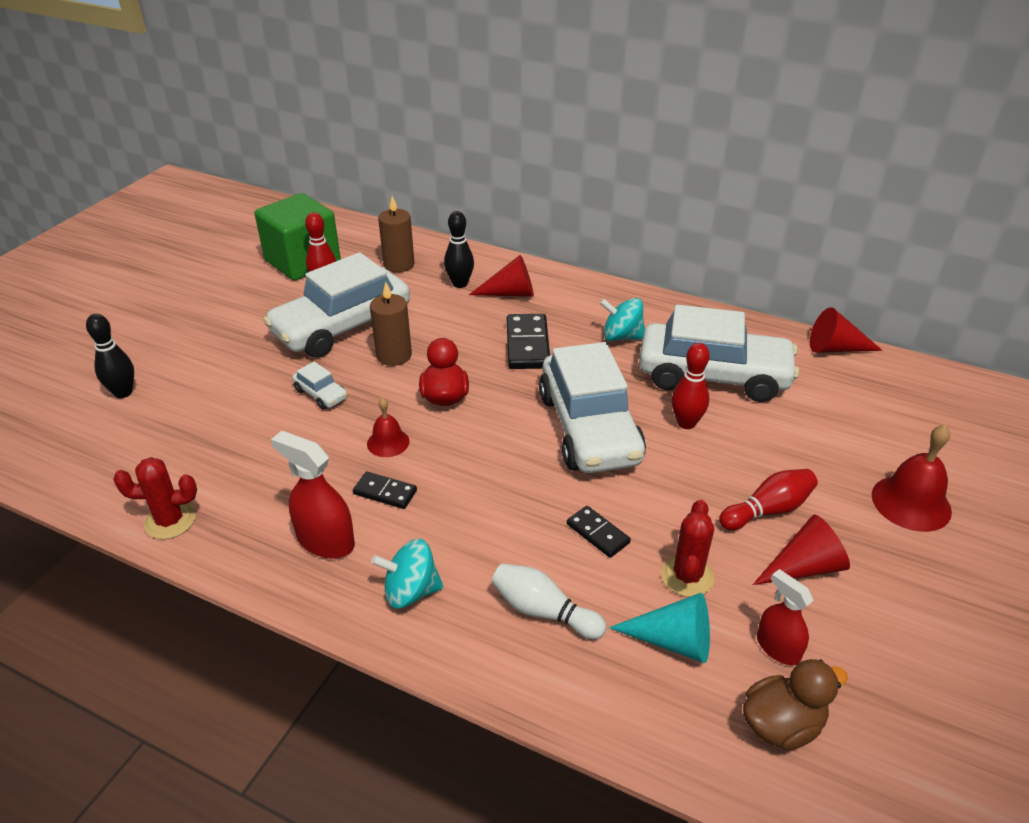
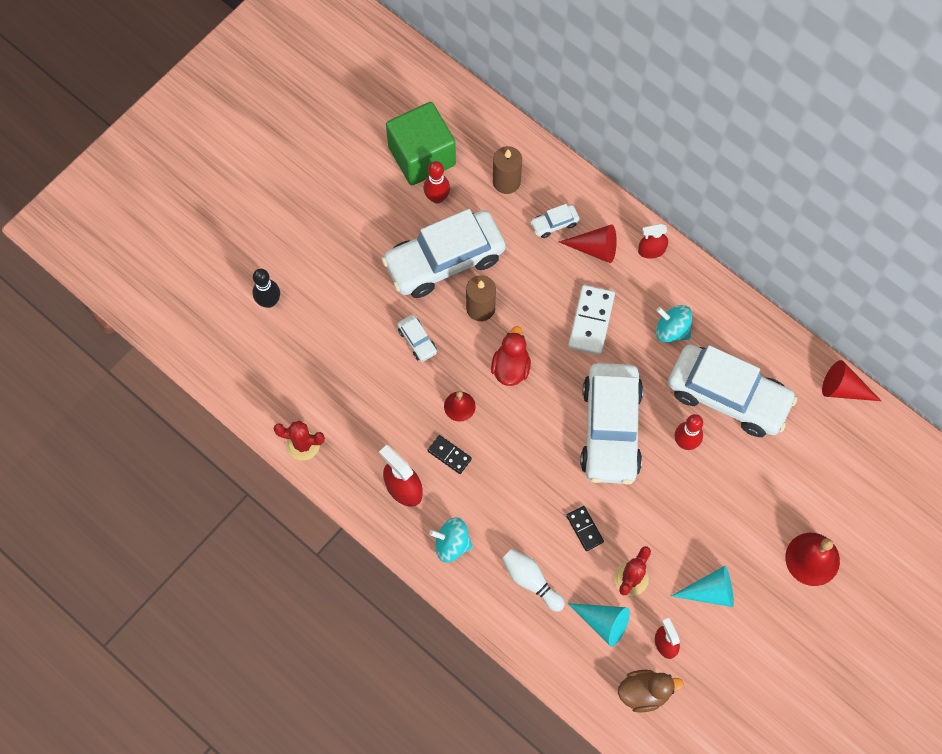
camera: 15 degrees right, 30 degrees up
(460, 284) = (554, 224): black bowling pin -> white car
(528, 344) = (591, 321): black domino -> white domino
(571, 286) = (651, 250): none -> red spray bottle
(768, 510) = (708, 539): red bowling pin -> none
(804, 567) = (710, 591): red cone -> turquoise cone

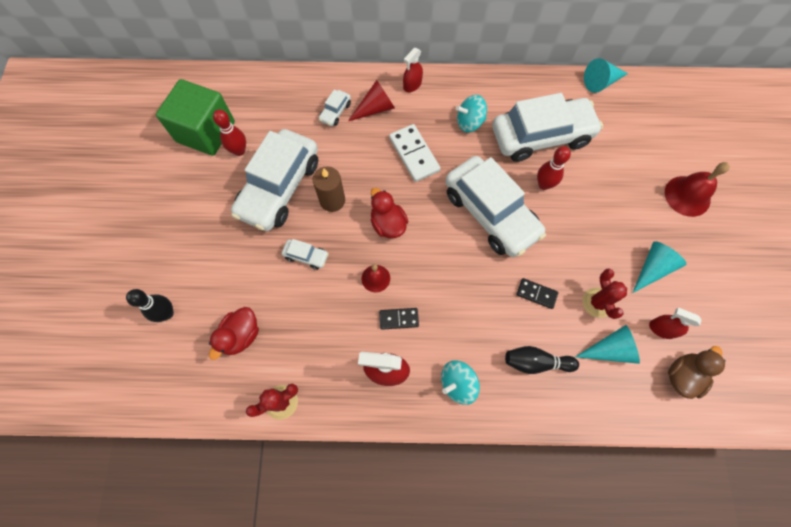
camera: 40 degrees left, 0 degrees up
(312, 366) = (241, 335): none -> red duck
(506, 181) = (280, 108): brown candle -> none
(531, 581) = (536, 362): white bowling pin -> black bowling pin
(843, 389) = (601, 82): red cone -> turquoise cone

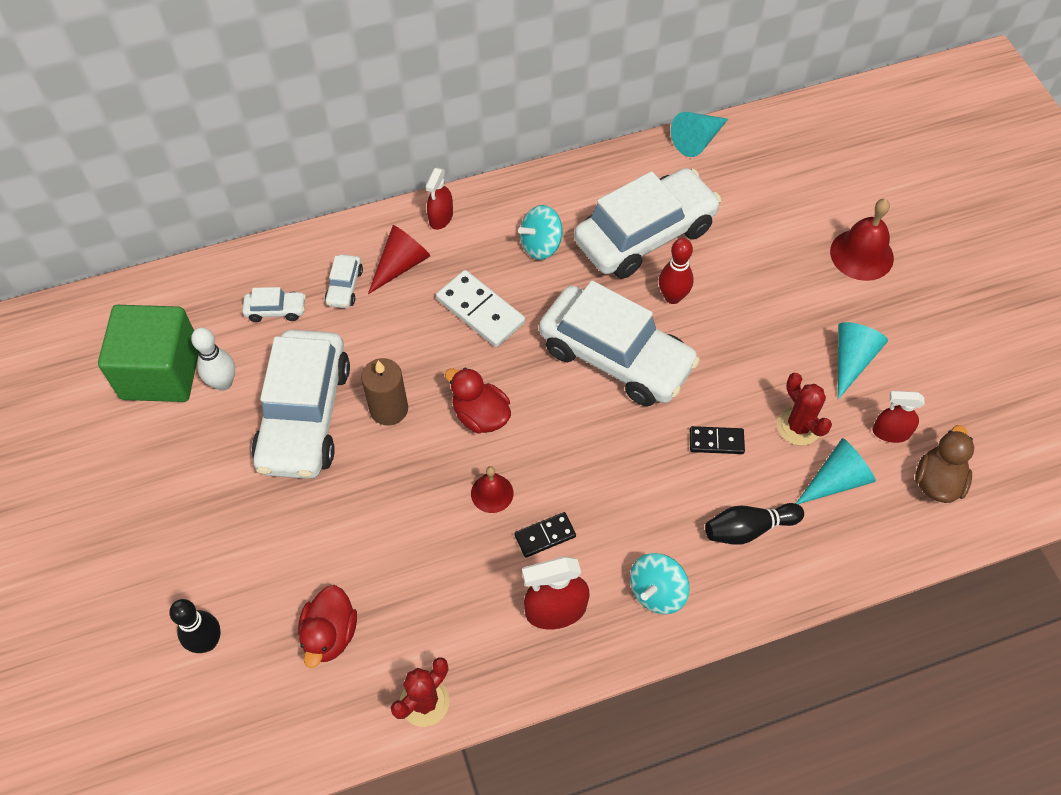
camera: 20 degrees left, 10 degrees down
(239, 151) = (223, 383): red bowling pin -> white bowling pin
(306, 256) = (381, 496): white car -> white car (276, 310)

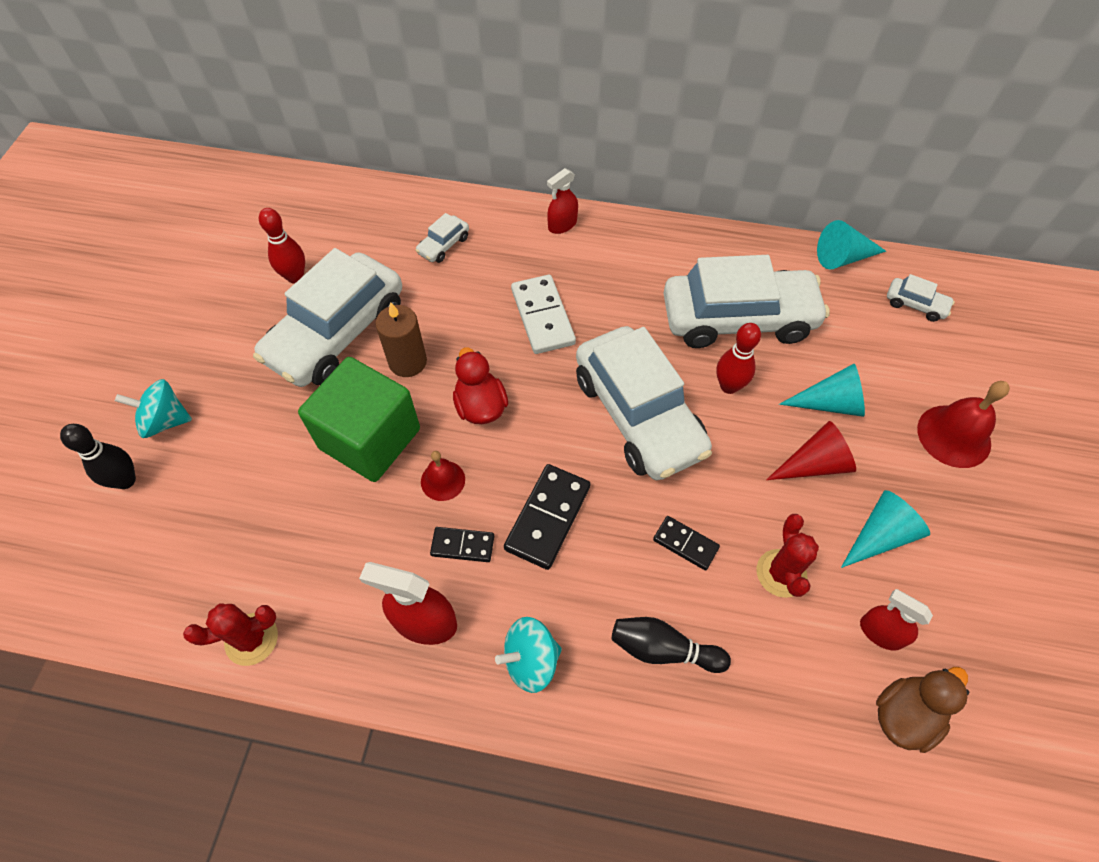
camera: 30 degrees right, 0 degrees up
(161, 372) = (256, 246): green cube -> green cube (370, 438)
(223, 383) = (295, 277): white bowling pin -> red bowling pin
(276, 310) = (376, 239): white car -> white car (915, 305)
(330, 634) = (221, 530): red duck -> none
(401, 265) = (502, 248): red cone -> red cone (814, 464)
(541, 245) = (634, 285): turquoise spinning top -> turquoise spinning top (165, 421)
(598, 477) = (548, 518): none -> black domino
(836, 480) = (789, 650): turquoise cone -> turquoise cone (830, 403)

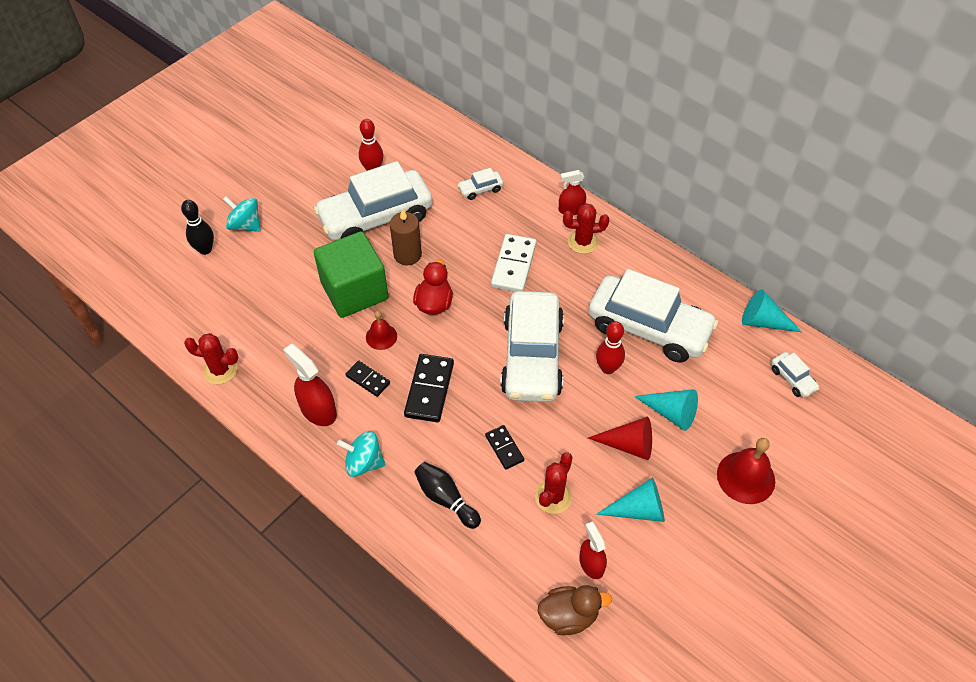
camera: 30 degrees right, 5 degrees down
(548, 518) = (429, 390): black domino -> black domino turned 45 degrees counterclockwise
(600, 255) = (583, 242): none -> red cactus

